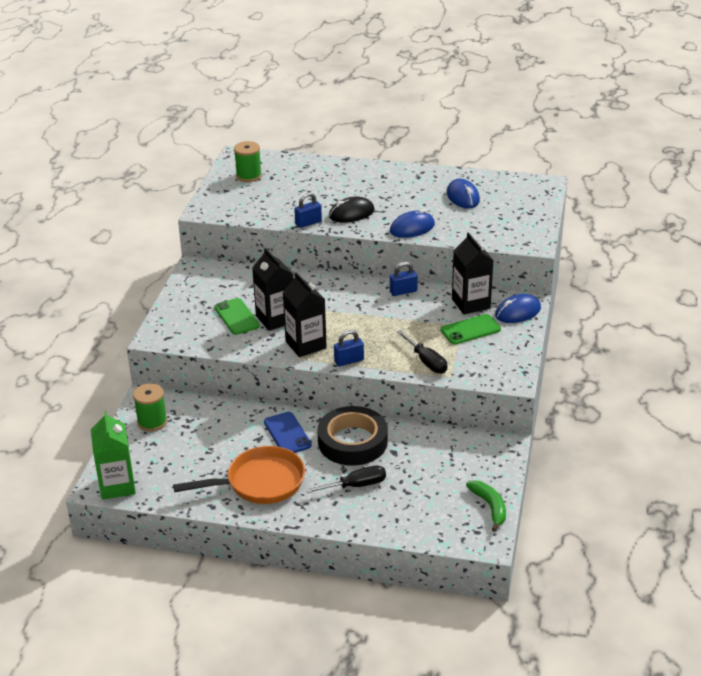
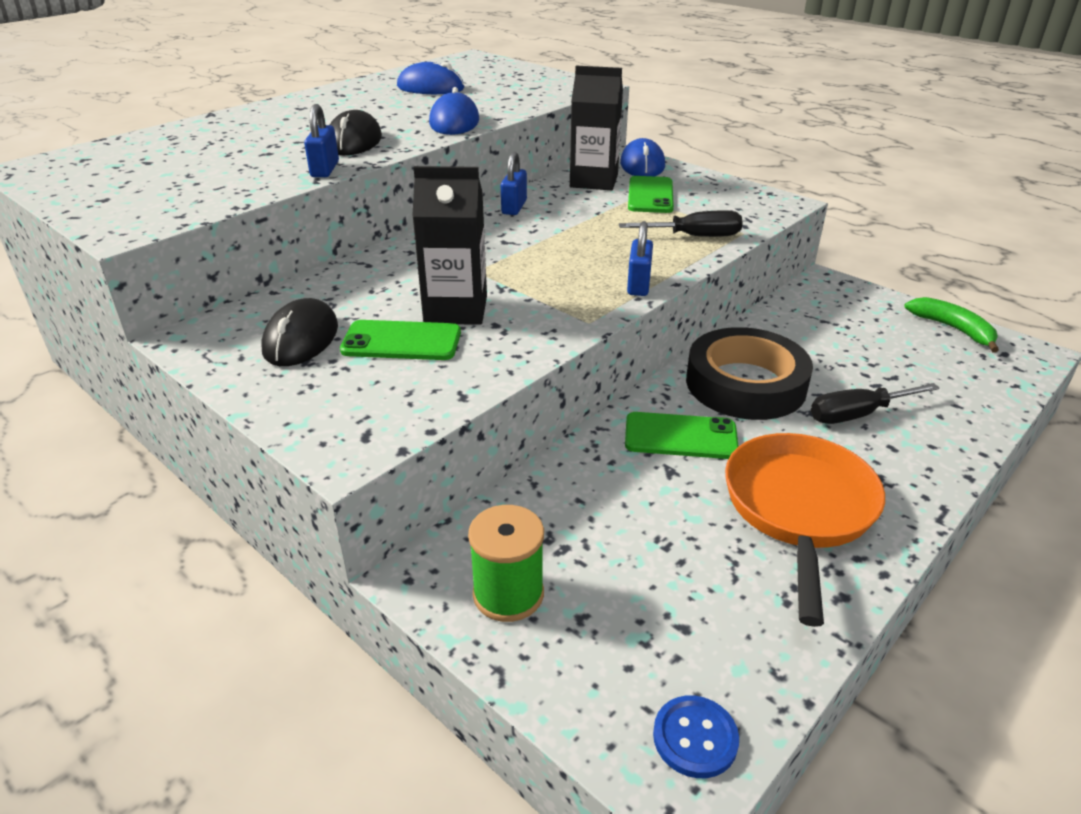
camera: 60 degrees left, 0 degrees up
(117, 486) = (695, 738): green carton -> blue button
(217, 292) = (301, 339): none -> black mouse
(248, 176) = (104, 174): green spool -> none
(287, 434) = (680, 437): blue phone -> green phone
(306, 345) = (559, 305): black carton -> none
(356, 486) = (857, 414): black screwdriver -> black screwdriver turned 120 degrees counterclockwise
(490, 507) = (953, 329): green banana -> green banana turned 45 degrees clockwise

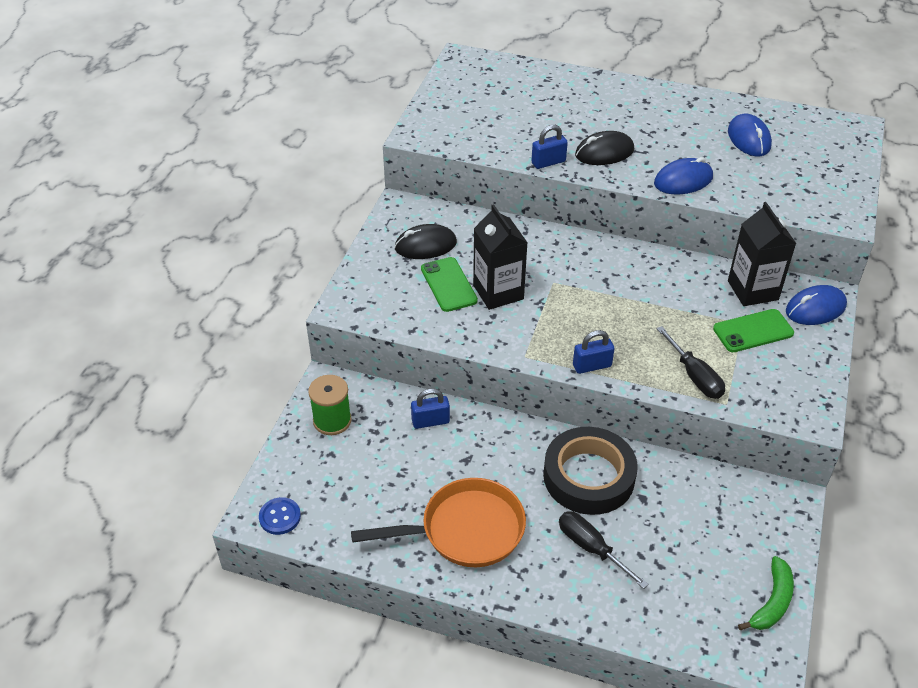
camera: 65 degrees right, 10 degrees up
(514, 207) = (664, 264): blue padlock -> blue padlock (430, 421)
(680, 437) = (504, 456): green phone -> none

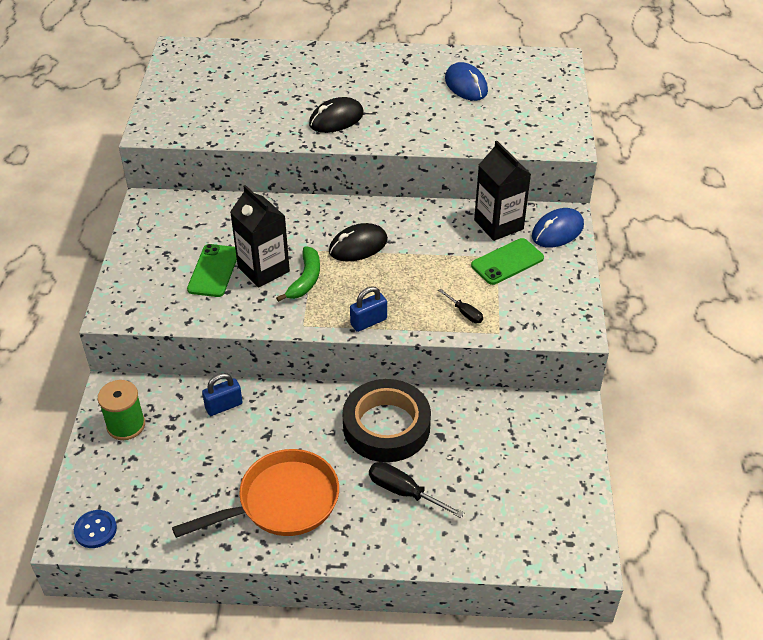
camera: 15 degrees left, 0 degrees up
(425, 245) = (182, 237): black mouse -> black mouse (358, 246)
(449, 284) = (214, 271): green phone -> green phone turned 45 degrees clockwise
(548, 162) = (285, 137): blue padlock -> none
(683, 180) = (415, 133): blue mouse -> none
(694, 376) = (464, 313): black screwdriver -> black screwdriver, size x0.61
(772, 601) = (576, 503): green banana -> green banana (305, 279)

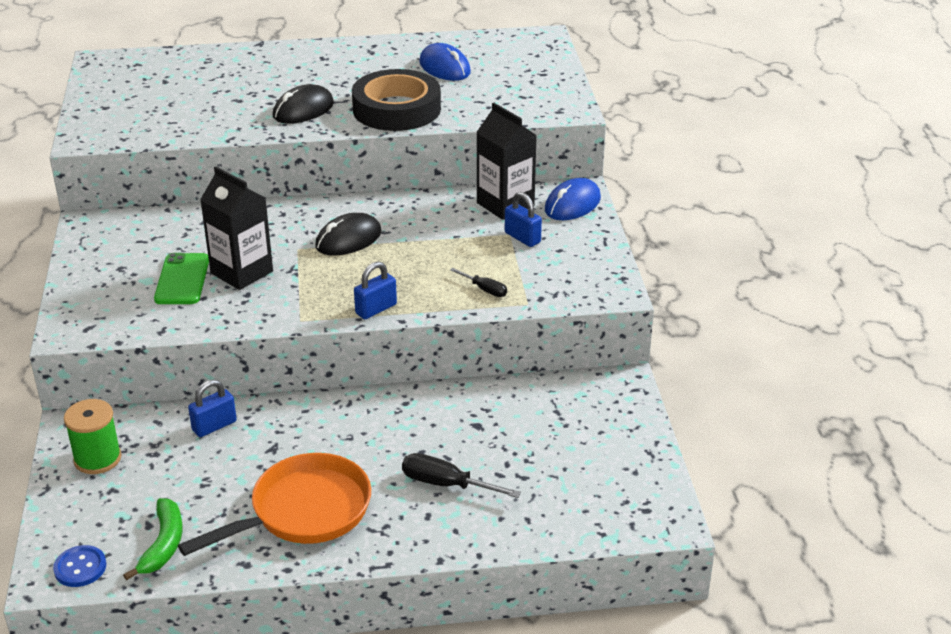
camera: 10 degrees left, 10 degrees down
(305, 279) = (293, 277): green banana -> green banana (163, 544)
(386, 426) = (412, 423): black tape -> black tape (396, 109)
(507, 262) = (522, 238): green phone -> blue padlock

